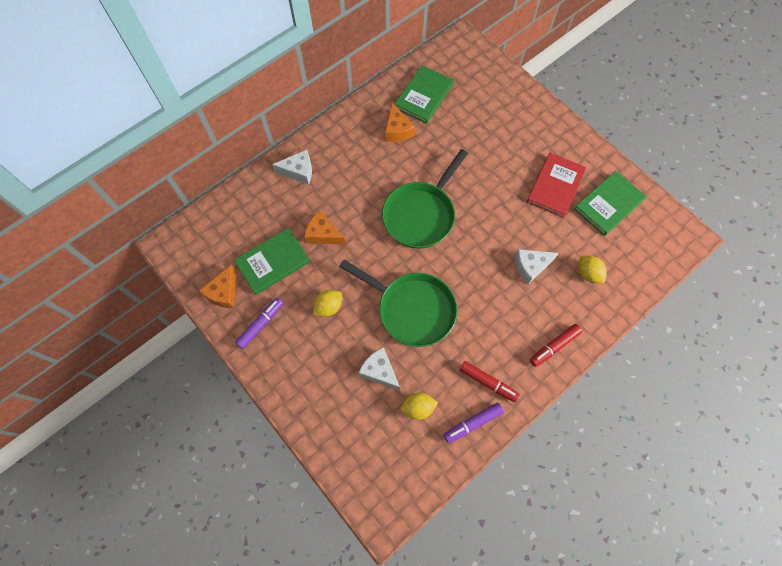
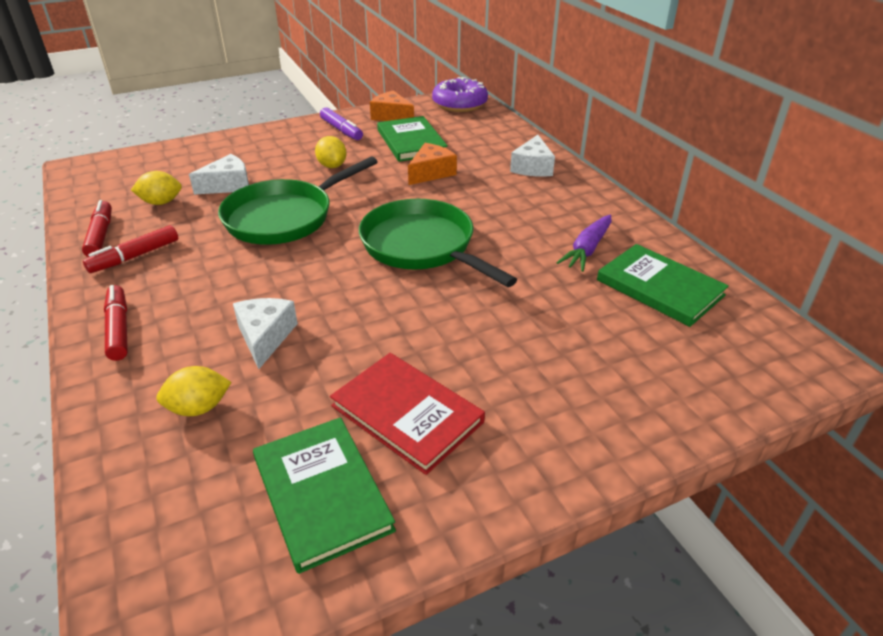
camera: 105 degrees right, 30 degrees down
(186, 244) = (459, 104): none -> purple donut
(397, 130) = (587, 249): orange cheese -> purple carrot
(418, 408) = (161, 202): yellow lemon -> yellow lemon turned 75 degrees clockwise
(472, 423) = (100, 235): purple marker -> red marker

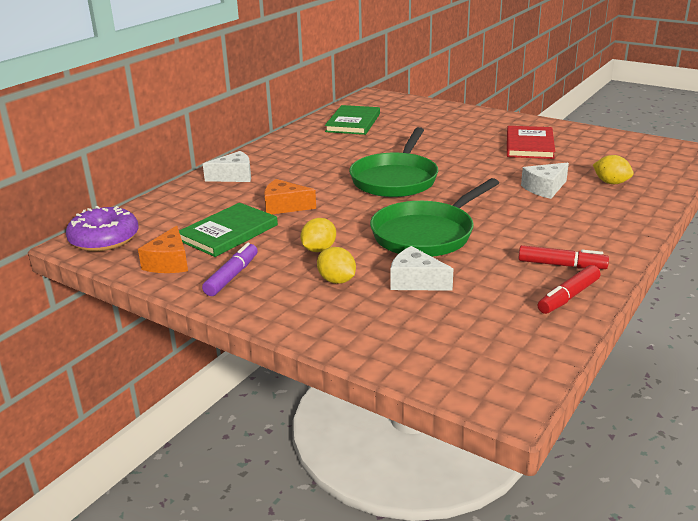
camera: 120 degrees left, 10 degrees down
(119, 329) = (617, 229): red marker -> none
(161, 202) = (487, 298): yellow lemon -> yellow lemon (337, 280)
(285, 217) = (427, 234): green pan -> green pan turned 120 degrees clockwise
(321, 494) = (593, 146): green book -> none
(587, 249) = (336, 141): purple carrot -> none

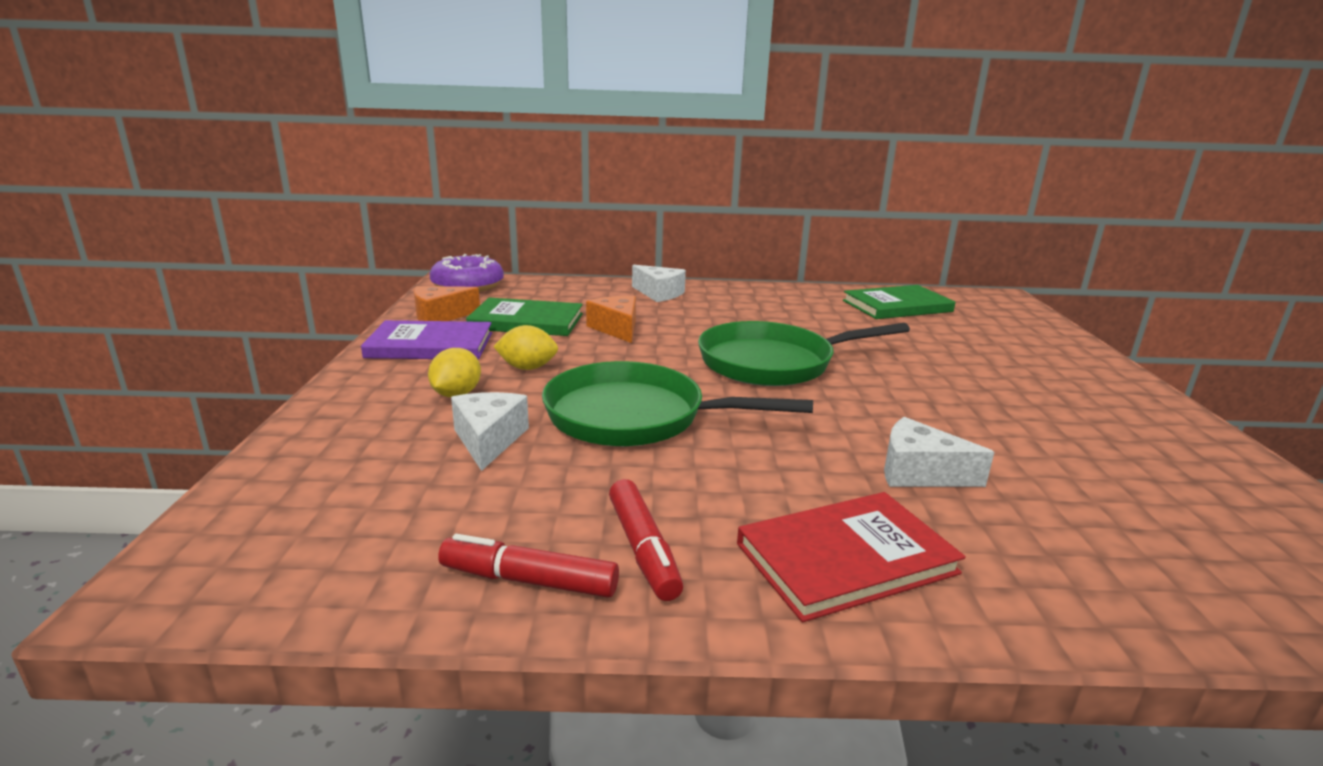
camera: 55 degrees right, 5 degrees down
(232, 276) = (430, 345): purple marker -> purple book
(529, 145) = (1065, 424): red book -> red book (846, 558)
(611, 183) = (1061, 536): yellow lemon -> none

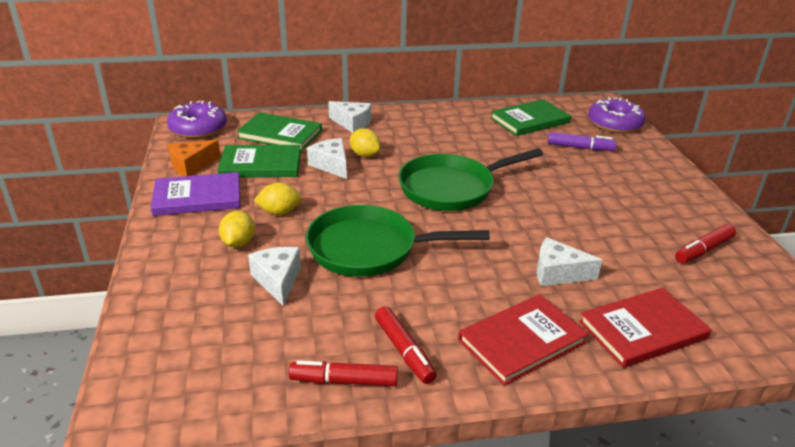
camera: 10 degrees left, 10 degrees up
(564, 297) = (280, 134): none -> green book
(617, 328) = (331, 165): orange cheese -> white cheese
(664, 322) = (364, 155): none -> yellow lemon
(966, 336) = (580, 147): none -> purple marker
(1018, 317) = (614, 124): none -> purple donut
(1066, 566) = (643, 330): none -> red book
(1169, 467) = (703, 250): none -> red marker

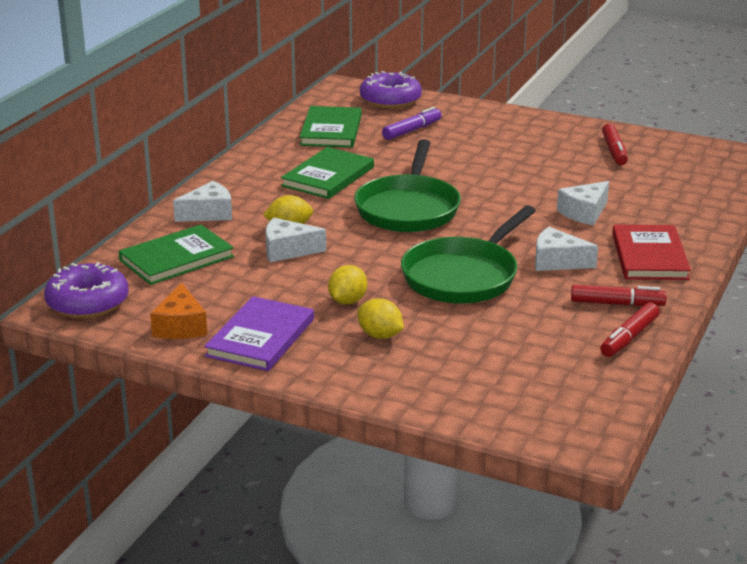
camera: 55 degrees left, 5 degrees down
(261, 164) = (234, 286): green book -> green book (328, 176)
(278, 280) = (466, 331): white cheese -> white cheese (557, 261)
(643, 330) = (679, 210): red book -> none

